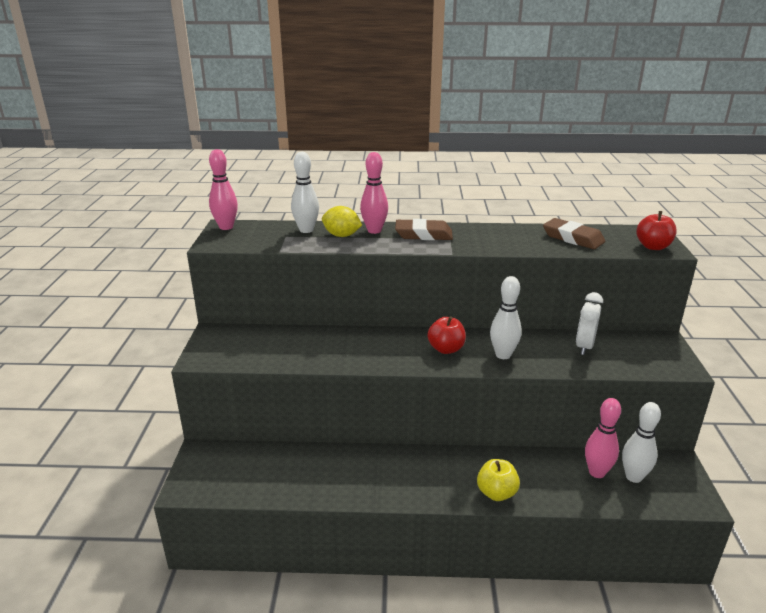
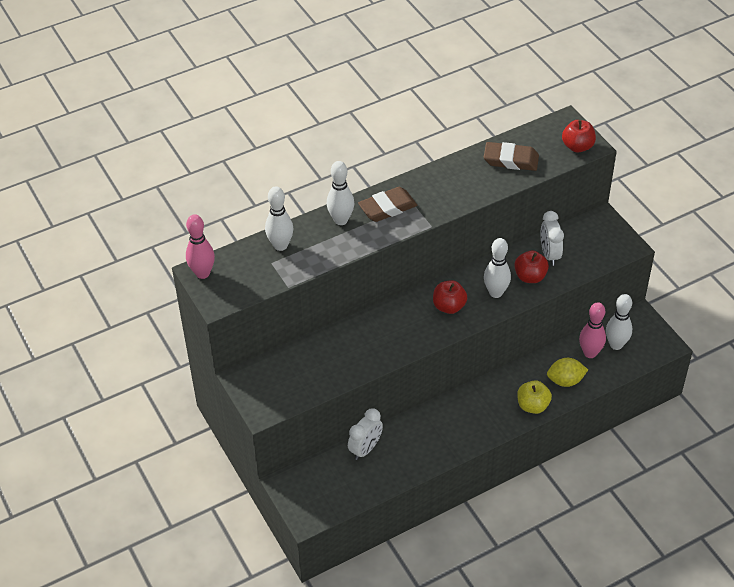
camera: 30 degrees left, 20 degrees up
(296, 456) = (365, 449): none -> white clock
(341, 235) = (319, 240): yellow lemon -> yellow lemon (565, 381)
(374, 231) = (341, 220): pink bowling pin -> white bowling pin
(550, 355) = (530, 277): none -> red apple

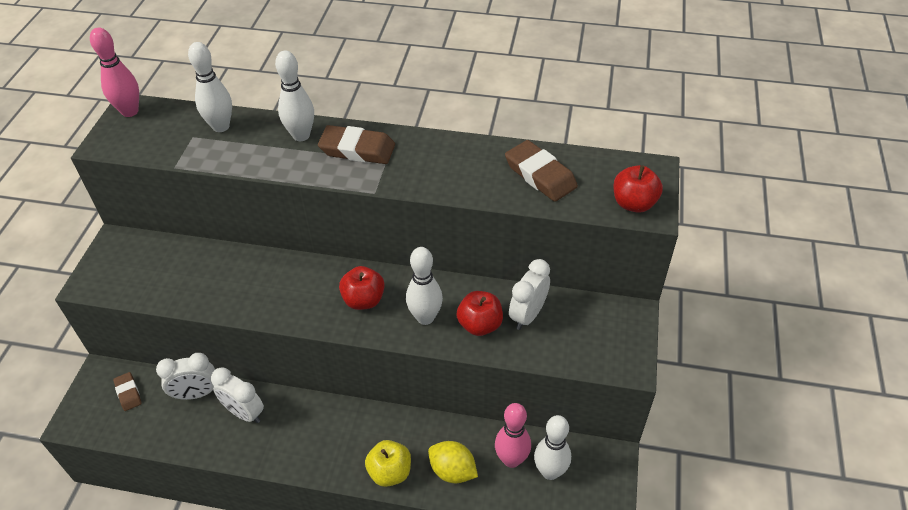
camera: 40 degrees right, 0 degrees up
(320, 479) = (128, 393): none -> brown eraser
(410, 437) = (244, 412): none -> white clock

